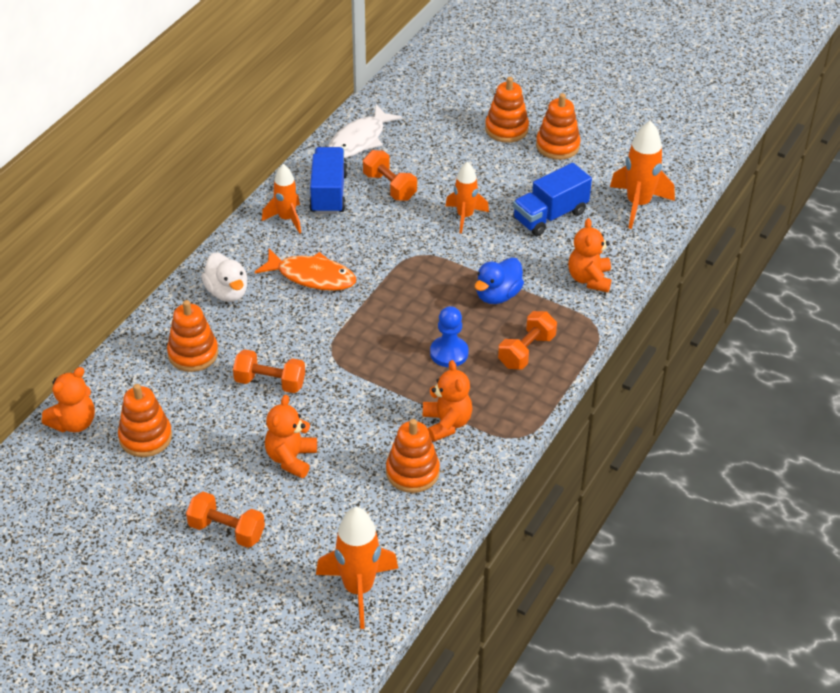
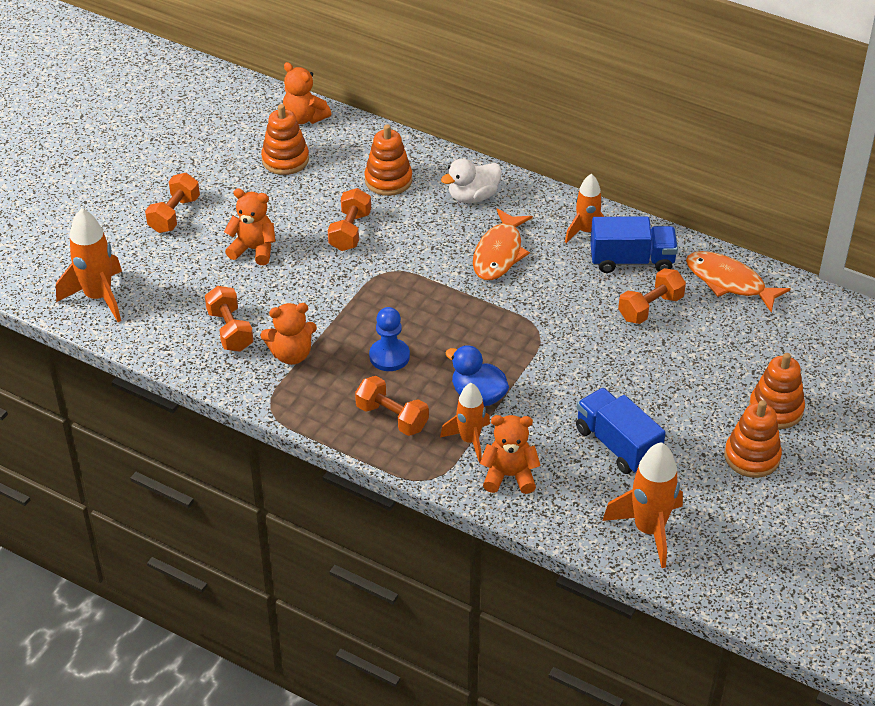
camera: 90 degrees right, 0 degrees up
(359, 140) = (729, 282): white fish -> orange fish
(412, 472) = (230, 330): orange stacking toy -> orange dumbbell
(465, 216) = (607, 370): orange rocket -> orange rocket (469, 440)

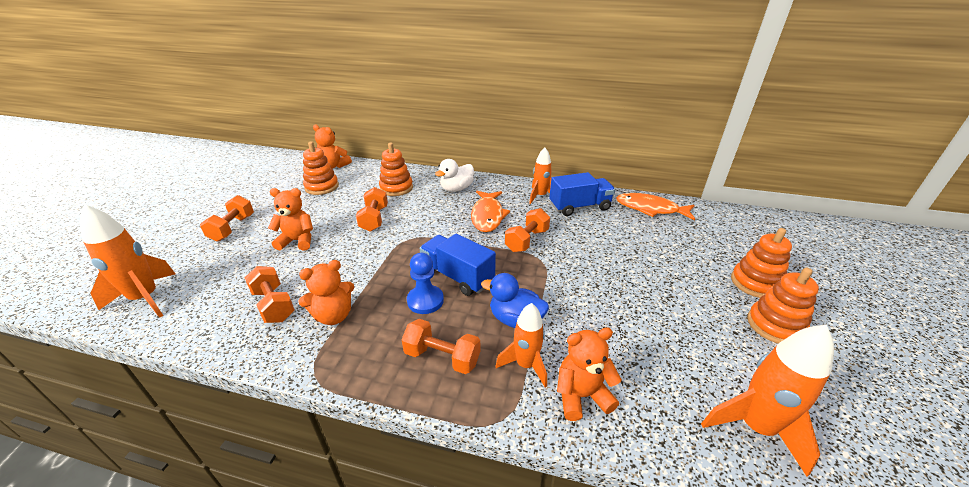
camera: 15 degrees left, 10 degrees down
(617, 445) = (659, 339): blue truck -> blue truck (457, 276)
(650, 308) = (611, 231): orange dumbbell -> orange dumbbell (527, 240)

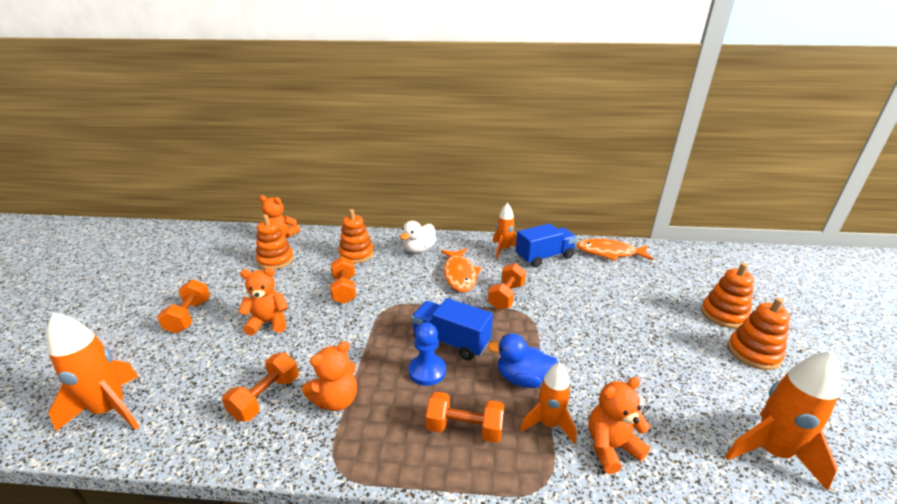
camera: 10 degrees left, 5 degrees down
(273, 305) = (266, 397): orange dumbbell -> orange dumbbell turned 75 degrees clockwise

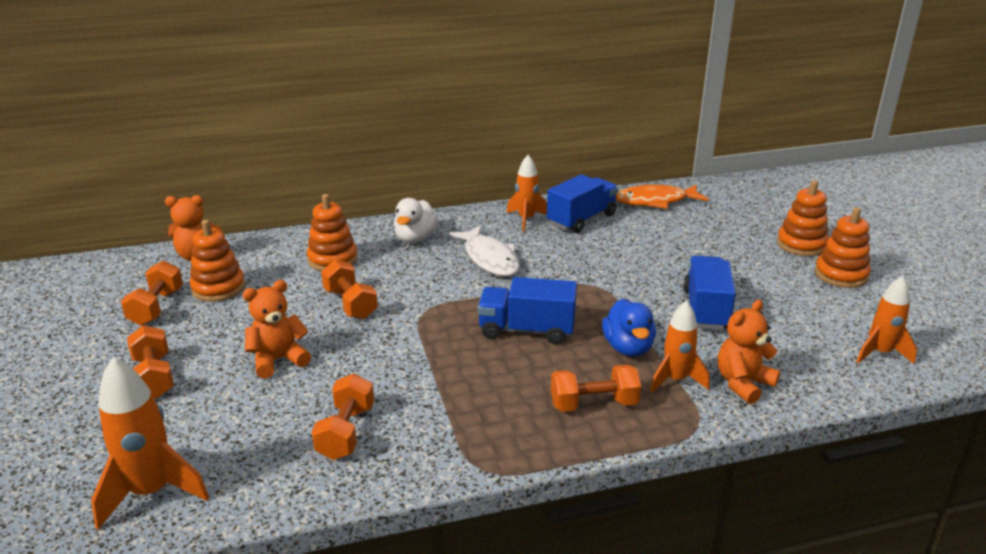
camera: 20 degrees left, 0 degrees up
(336, 400) = (434, 414): orange teddy bear -> none
(427, 371) = (519, 364): blue pawn -> none
(459, 275) = (489, 258): orange fish -> white fish
(506, 296) = (561, 271): orange dumbbell -> orange dumbbell (156, 307)
(523, 379) = (628, 348): blue duck -> blue duck turned 90 degrees counterclockwise
(609, 358) = (706, 309): none -> blue truck
(770, 452) = (880, 353): orange rocket -> orange rocket, size x0.66

